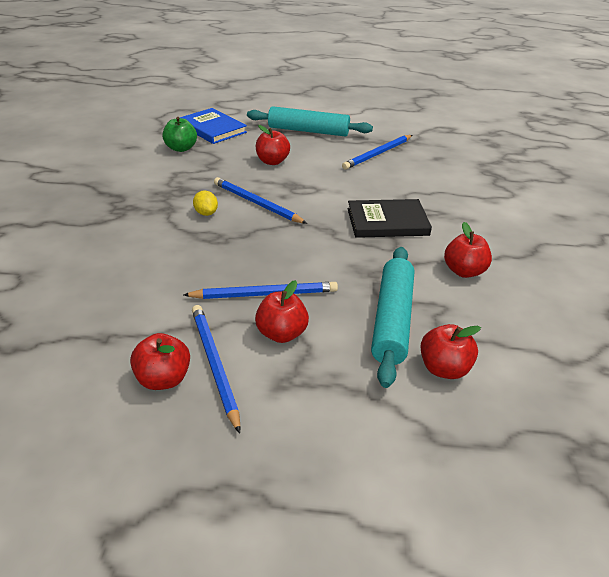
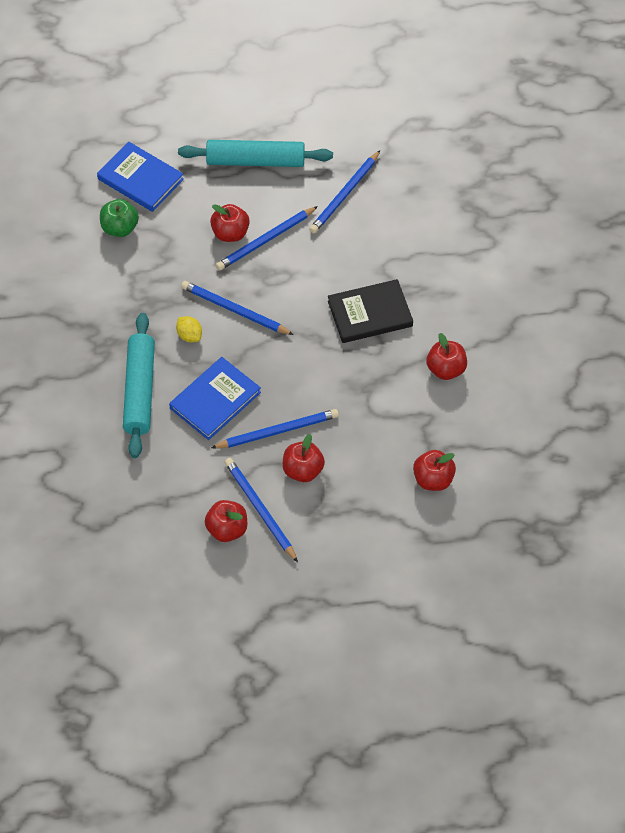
camera: 10 degrees left, 20 degrees up
(208, 260) = (215, 400): none -> blue book
(301, 168) = (265, 240): none -> blue pencil
(392, 320) = (388, 439): turquoise rolling pin -> turquoise rolling pin (139, 390)

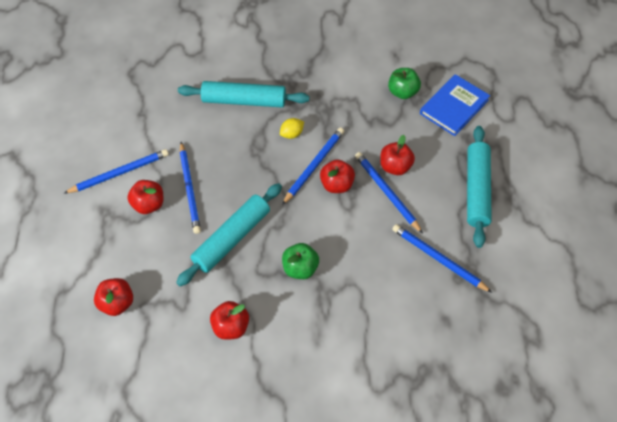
camera: 95 degrees right, 0 degrees up
(215, 400) = (227, 148): blue book -> none
(227, 529) = (108, 150): red apple -> red apple (337, 185)
(340, 380) = (232, 239): none -> turquoise rolling pin
(370, 314) = (300, 268): black book -> green apple

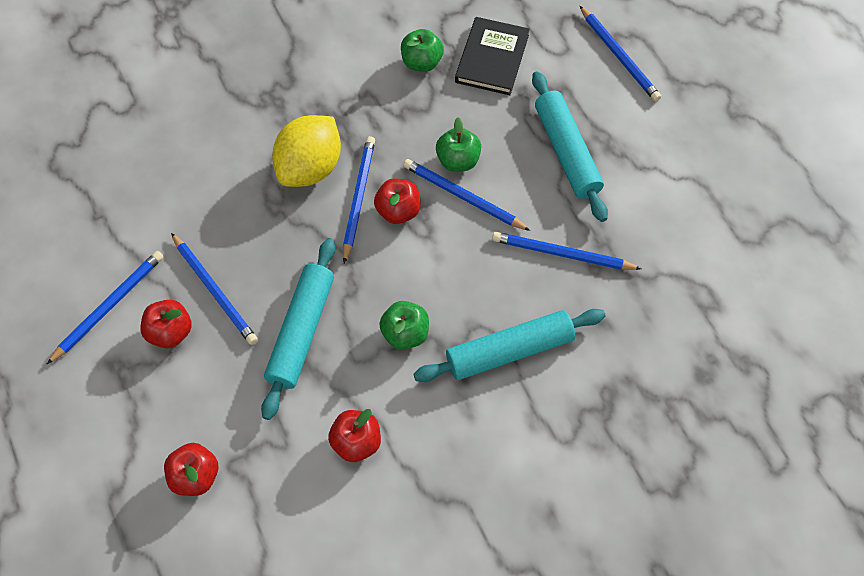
camera: 25 degrees left, 5 degrees up
(244, 100) = (226, 147): turquoise rolling pin -> turquoise rolling pin (509, 350)
(292, 134) = (310, 168): yellow lemon -> yellow lemon, size x2.32
(395, 167) = (458, 161): red apple -> green apple
(454, 107) = (492, 58): blue book -> black book
(549, 137) = (619, 56): none -> blue pencil

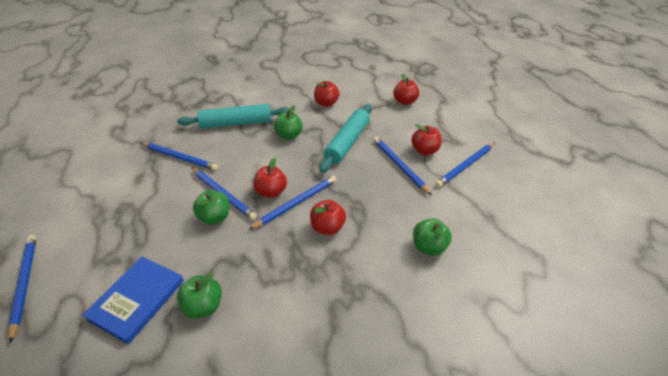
camera: 170 degrees left, 20 degrees down
(184, 160) = (428, 247): none -> green apple
(310, 168) = (327, 227): yellow lemon -> red apple
(358, 198) = (296, 203): blue pencil -> blue pencil turned 150 degrees counterclockwise
(492, 58) = (137, 300): black book -> blue book
(566, 152) = (133, 212): turquoise rolling pin -> none

